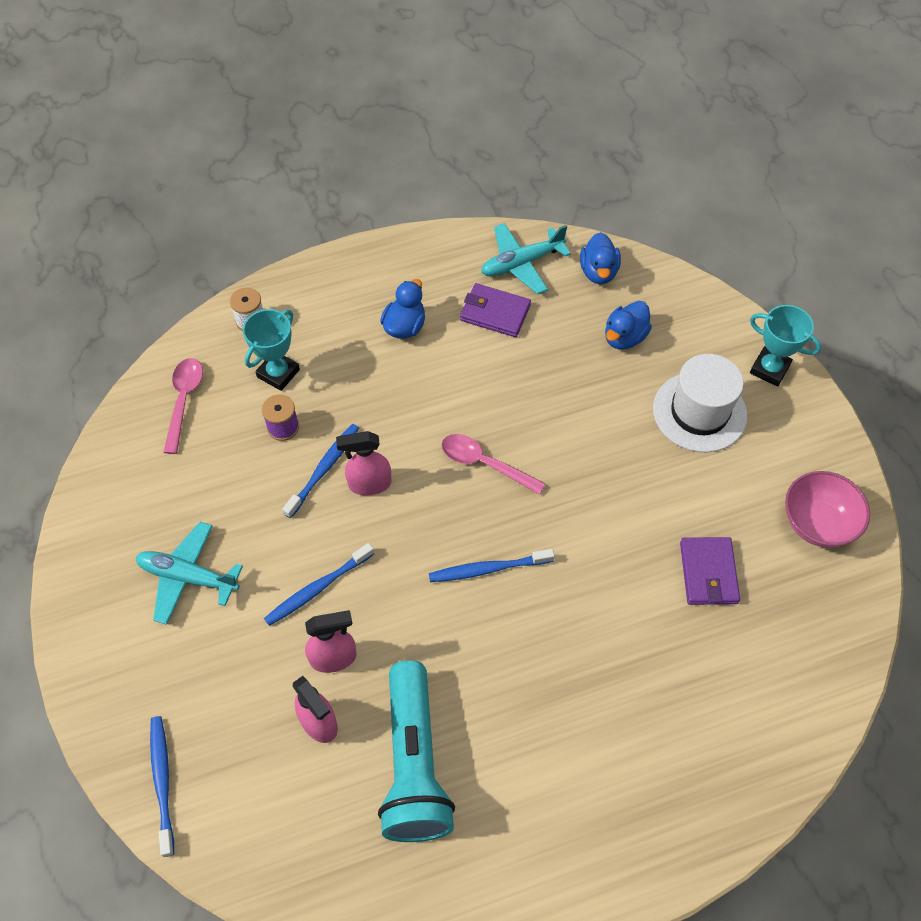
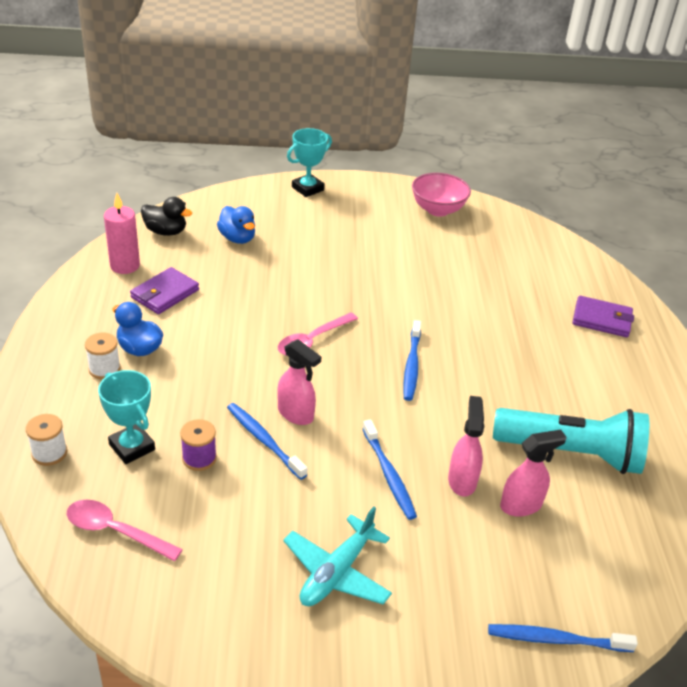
camera: 75 degrees left, 20 degrees down
(366, 313) = (104, 369): none -> white spool
(369, 484) = (296, 414): pink spray bottle -> pink spray bottle turned 60 degrees counterclockwise
(522, 263) = (125, 266): turquoise plane -> pink candle
(598, 272) = (166, 232): blue duck -> black duck
(699, 412) = (325, 227): white hat -> none
(708, 573) = (457, 263): purple wallet -> purple wallet (601, 319)

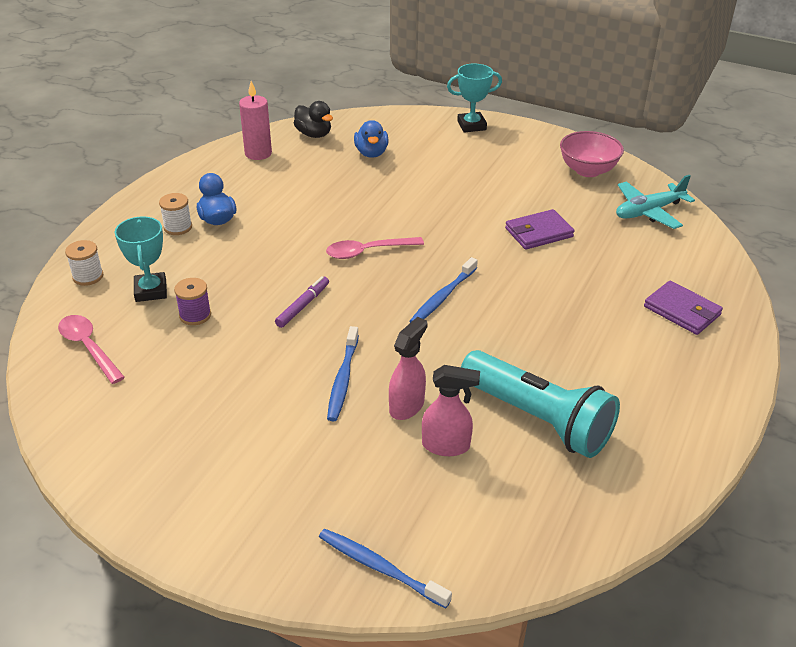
camera: 30 degrees right, 0 degrees up
(165, 294) = (272, 182): purple wallet -> purple wallet (539, 233)
(264, 440) = (258, 318): blue toothbrush -> none
(296, 414) = (303, 306): pink spray bottle -> purple marker
(337, 572) = (232, 439): turquoise plane -> turquoise plane (649, 211)

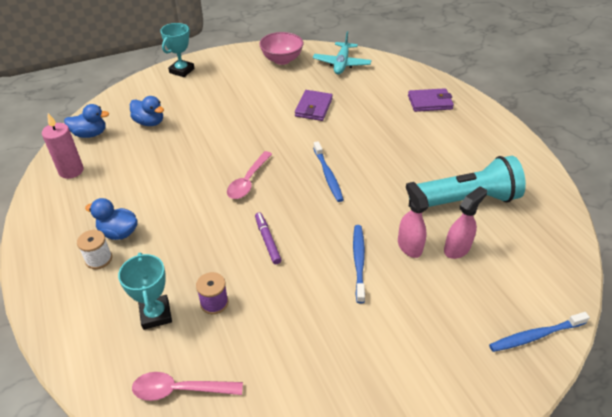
camera: 50 degrees left, 5 degrees up
(88, 276) = (89, 346): white spool -> none
(151, 291) = (156, 314): turquoise trophy -> turquoise trophy turned 45 degrees clockwise
(314, 134) = (90, 134): black duck -> blue duck
(343, 379) = (359, 261): blue toothbrush -> blue toothbrush turned 135 degrees counterclockwise

